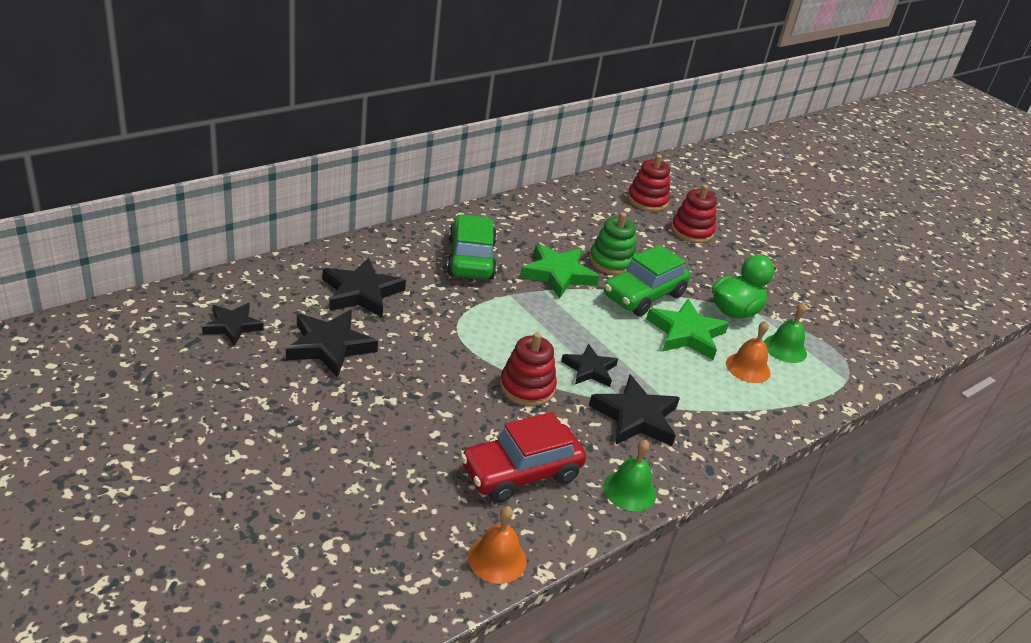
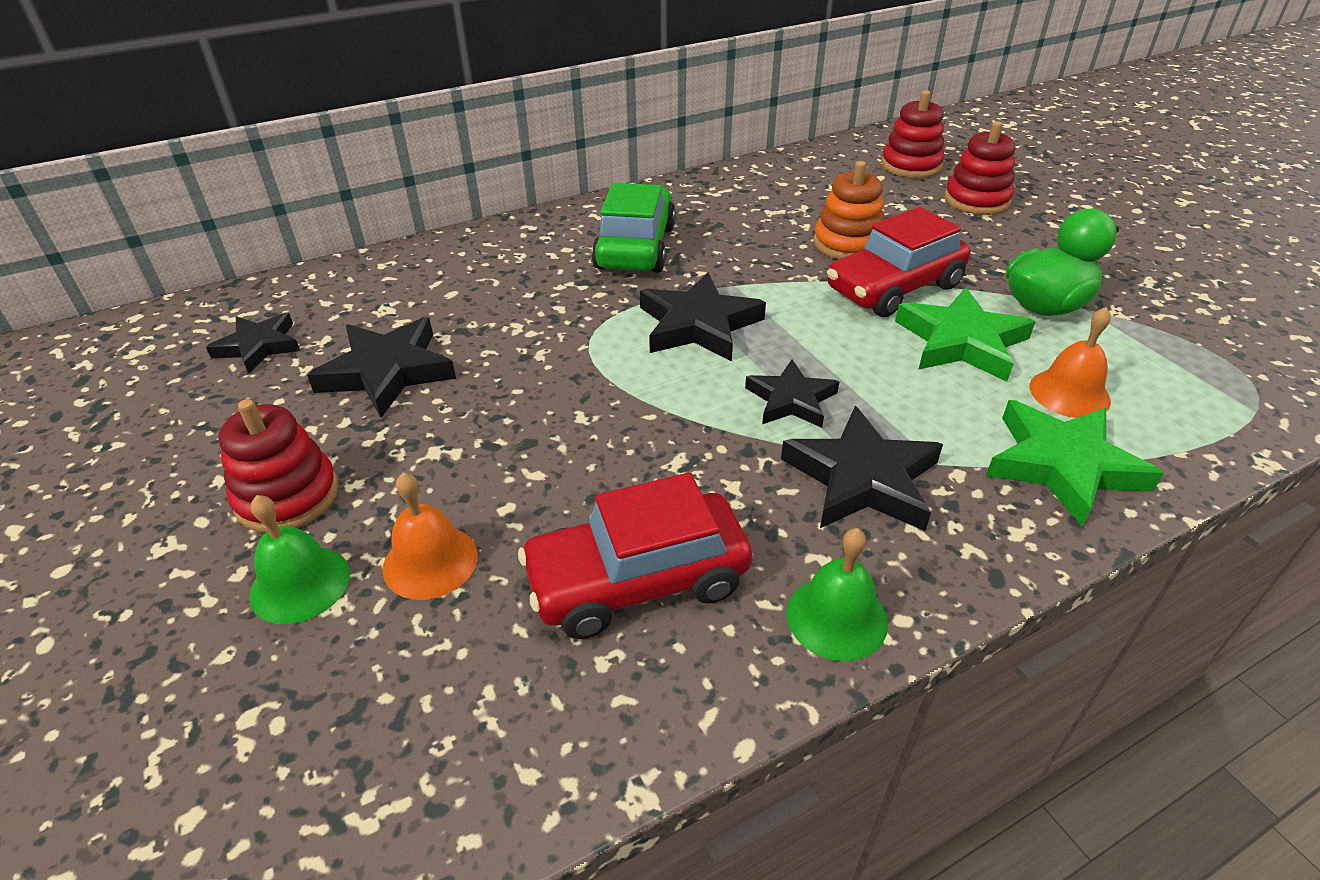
camera: 15 degrees right, 5 degrees up
(361, 293) = (462, 296): black star -> black star (698, 325)
(497, 559) = (552, 760): orange bell -> orange bell (430, 561)
(527, 387) = (680, 430): red stacking toy -> red stacking toy (287, 496)
(558, 274) = (762, 263): green star -> green star (1063, 465)
(611, 262) = (848, 244): green stacking toy -> orange stacking toy
(643, 295) = (894, 288): green car -> red car
(785, 348) = (1136, 361): green bell -> green bell (300, 584)

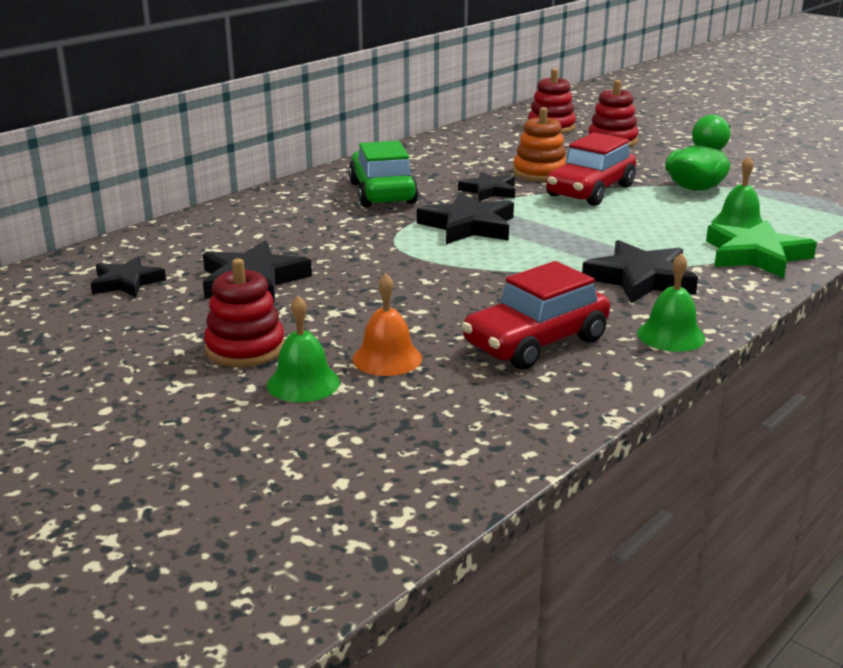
camera: 20 degrees left, 15 degrees down
(791, 400) = (565, 252): black star -> black star (489, 191)
(961, 342) = (655, 211): green star -> none
(1069, 393) = (738, 225): orange bell -> green bell

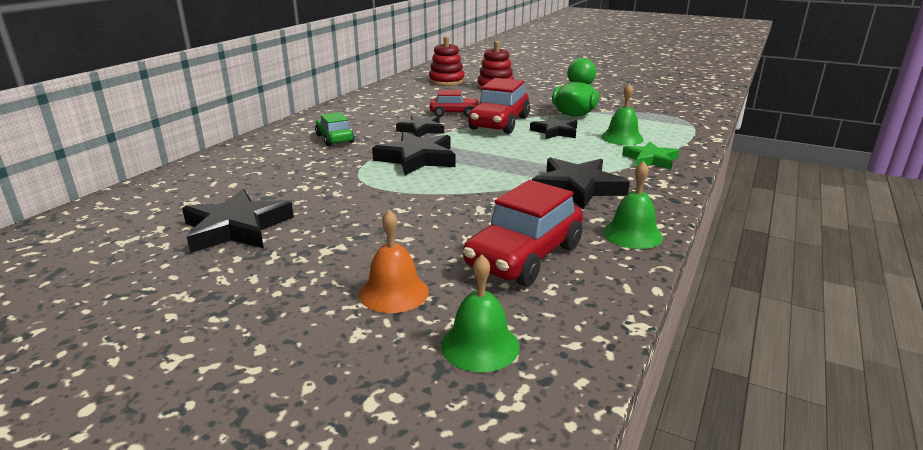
camera: 15 degrees left, 0 degrees up
(126, 282) = (104, 245): black star -> black star (555, 132)
(245, 349) = (244, 302): red stacking toy -> none
(303, 383) = (316, 334): green bell -> green bell (480, 345)
(382, 193) = (335, 139): green car -> green car, size x0.60
(540, 173) = (454, 113): orange stacking toy -> red car
(756, 255) = (650, 159): green star -> green star, size x0.65

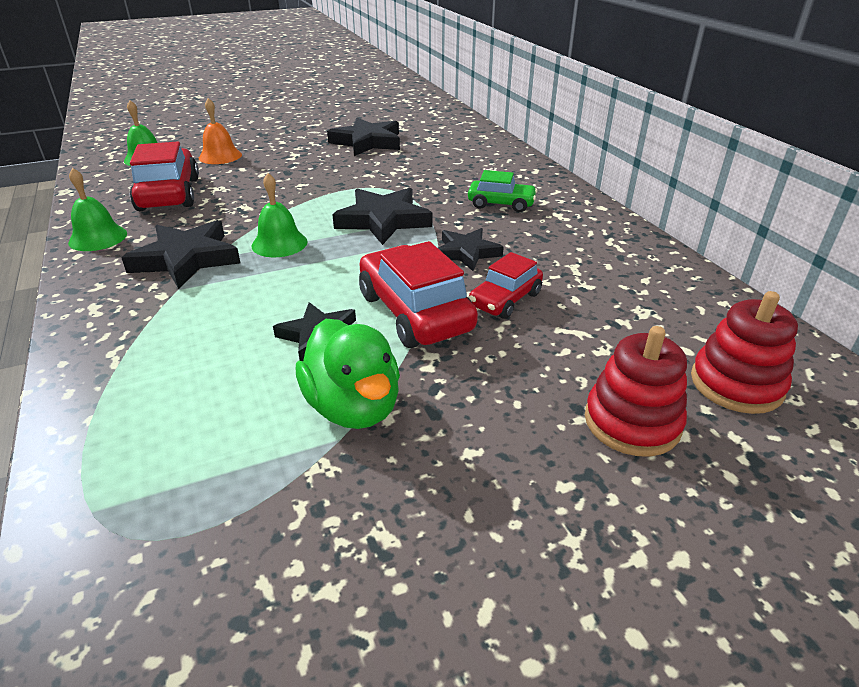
camera: 130 degrees right, 10 degrees up
(622, 138) = (207, 376): green bell -> green bell (279, 243)
(650, 159) = (131, 344): green star -> none

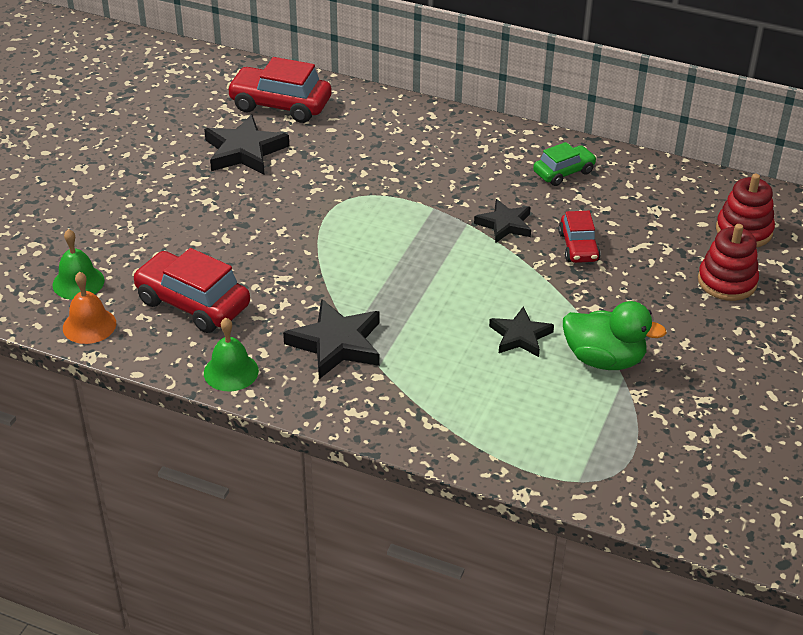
camera: 45 degrees left, 5 degrees up
(220, 156) = (144, 240): orange bell -> orange bell (89, 325)
(279, 243) = (374, 292): green bell -> none
(383, 220) = (407, 229): black star -> none
(415, 312) = (545, 287): red car -> red car (280, 105)
(501, 204) = (461, 166): green car -> green car (564, 172)

